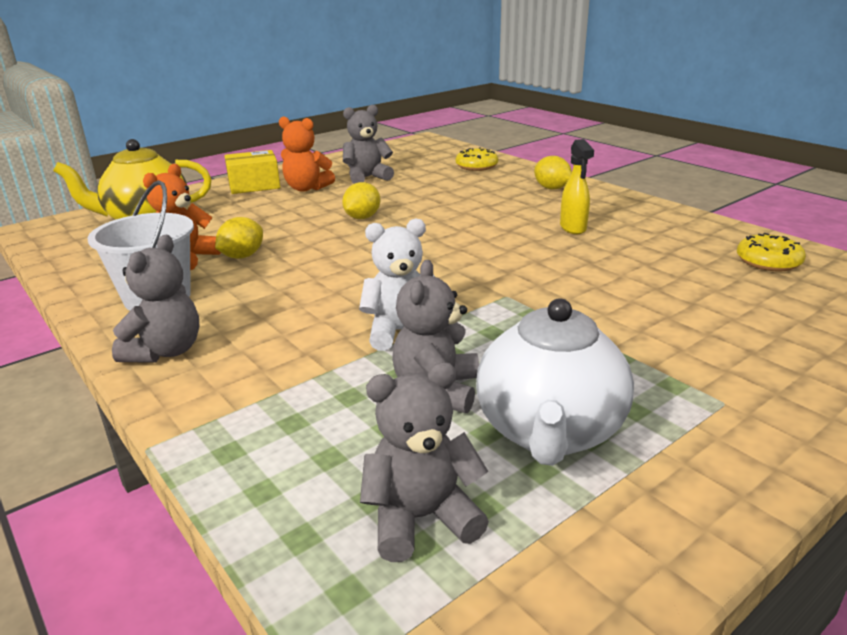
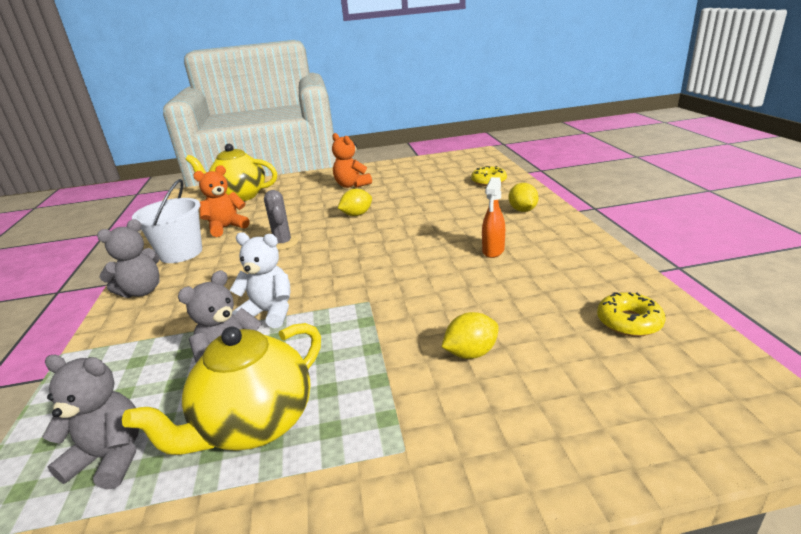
camera: 30 degrees right, 0 degrees up
(242, 256) = (255, 232): yellow lemon -> yellow lemon (471, 353)
(254, 185) = (324, 178): yellow box -> none
(305, 261) = (283, 243): none -> grey cactus
(367, 178) = (399, 182): grey teddy bear -> none
(549, 432) = (254, 424): white teapot -> yellow teapot
(573, 228) = (493, 251): yellow spray bottle -> orange spray bottle

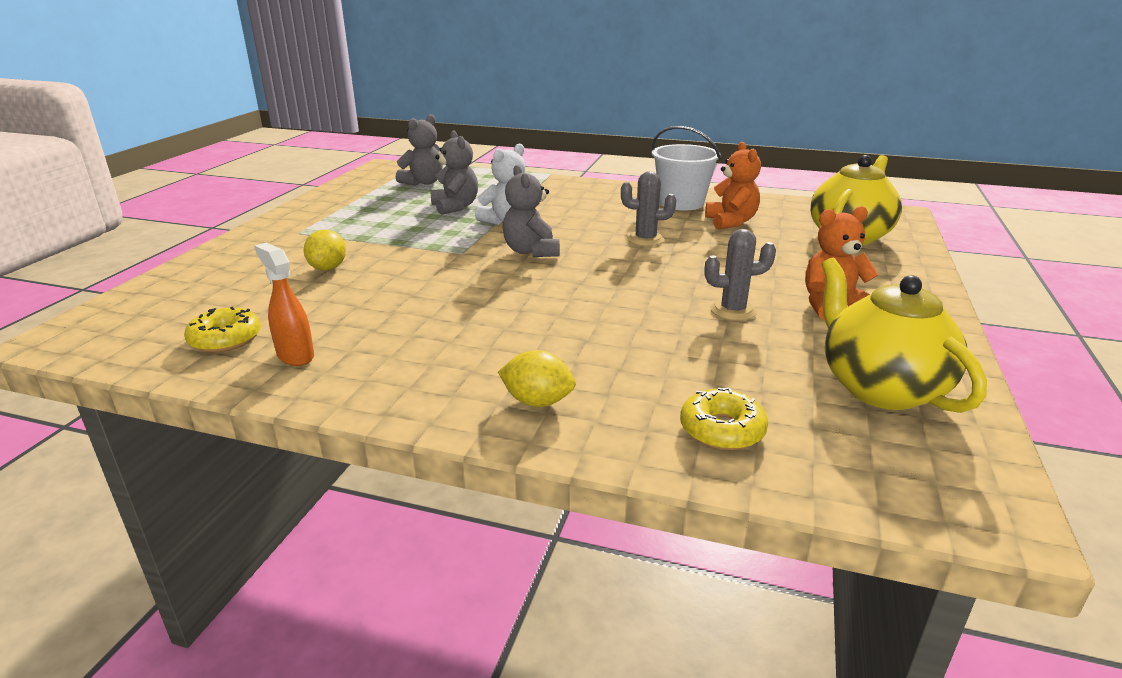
camera: 115 degrees right, 0 degrees up
(142, 291) = (614, 190): grey teddy bear -> grey teddy bear (531, 251)
(254, 424) = (388, 207): yellow teapot -> yellow teapot (880, 387)
(357, 215) = (686, 285): yellow lemon -> none
(379, 199) = (733, 310): none -> grey cactus
(493, 251) = (453, 330): orange spray bottle -> orange spray bottle (295, 355)

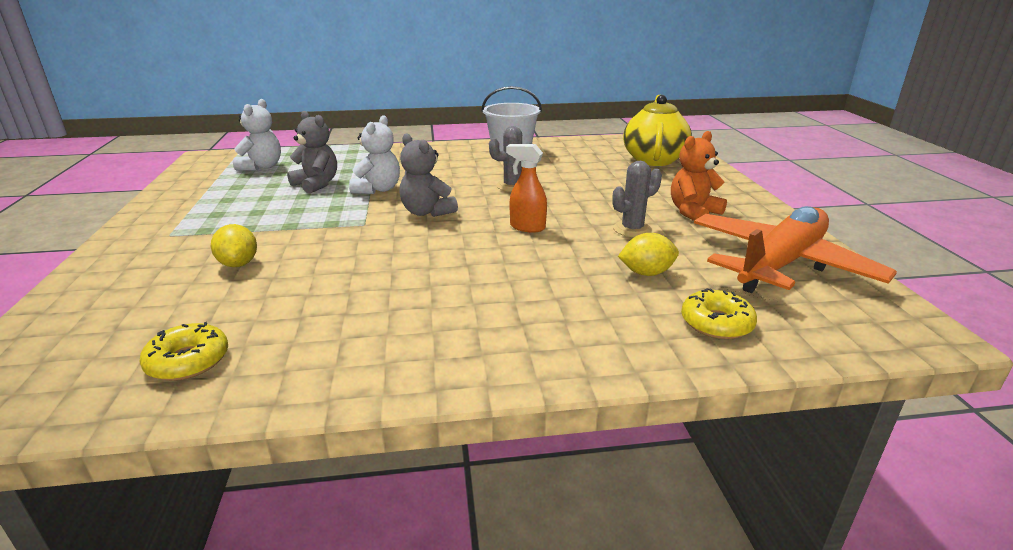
camera: 25 degrees left, 0 degrees up
(295, 355) = (287, 358): orange spray bottle -> orange spray bottle (527, 227)
(423, 182) = (262, 167): grey teddy bear -> white teddy bear
(537, 401) = (560, 339): yellow lemon -> yellow lemon (646, 273)
(731, 222) = (563, 162): orange teddy bear -> none
(880, 387) = (780, 264): yellow teapot -> orange plane

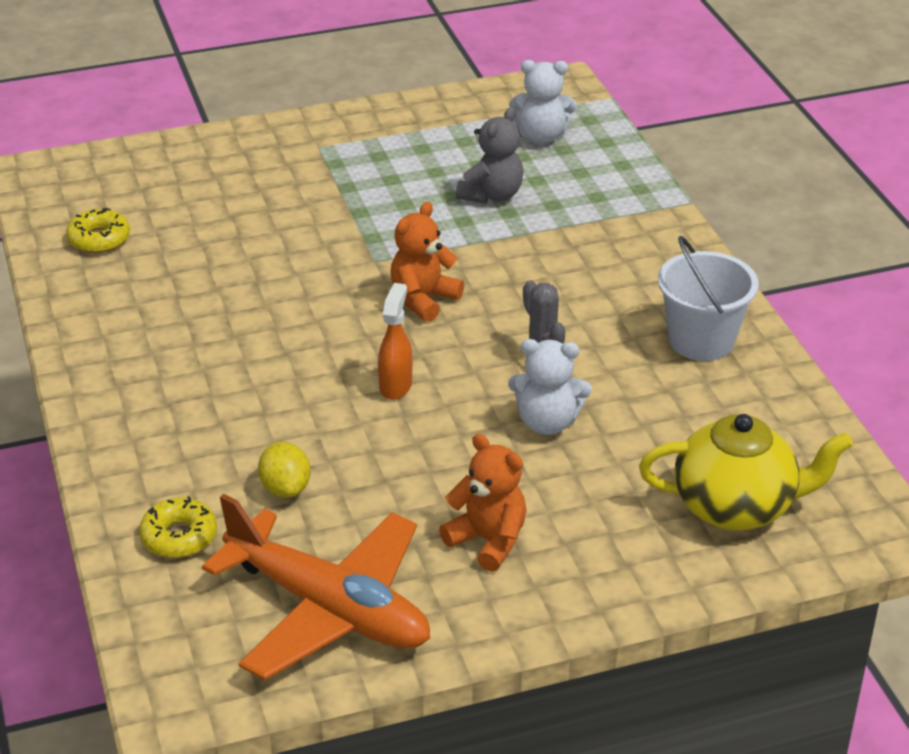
camera: 80 degrees right, 10 degrees up
(238, 264) = (262, 209): yellow lemon -> none
(378, 189) = (489, 246): white teddy bear -> white teddy bear (547, 422)
(427, 212) = (423, 299): grey teddy bear -> orange teddy bear
(632, 229) = (410, 478): grey cactus -> none

